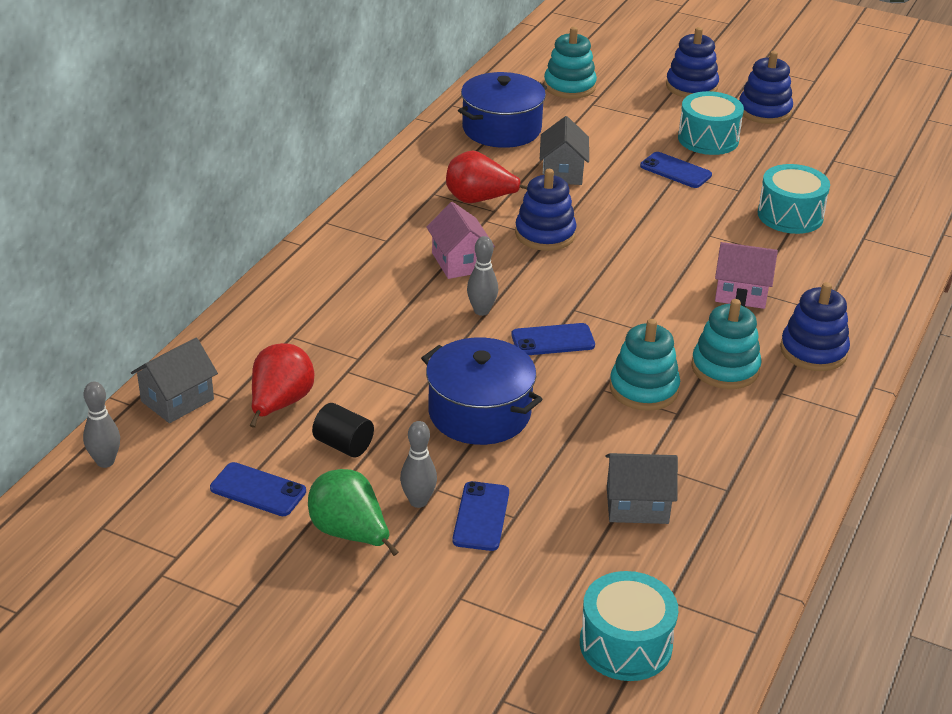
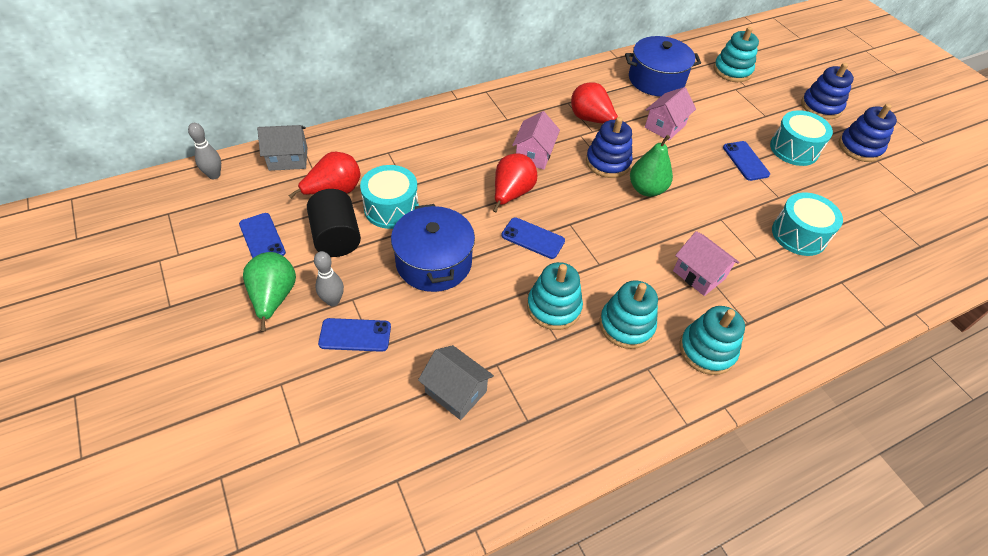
camera: 35 degrees right, 15 degrees up
(343, 445) = (336, 237): black cylinder -> black cylinder, size x1.56
(481, 311) = (511, 194): grey bowling pin -> red pear
(481, 516) = (355, 335): blue phone -> blue phone turned 45 degrees clockwise
(562, 172) = (665, 126): grey house -> pink house
(611, 241) = (646, 189): none -> green pear
(625, 645) = (333, 494): turquoise drum -> turquoise drum (391, 208)
(813, 351) = (707, 350): blue stacking toy -> turquoise stacking toy

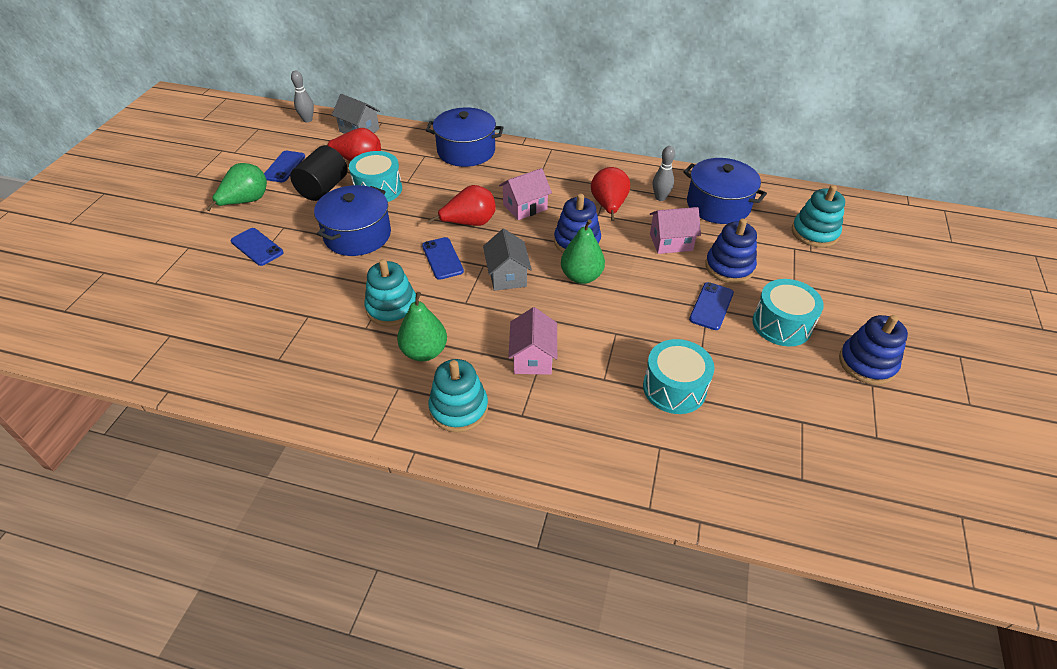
camera: 45 degrees right, 5 degrees down
(333, 301) = (272, 222): grey bowling pin -> grey bowling pin (660, 198)
(419, 129) = (466, 151): none -> blue pot
(456, 392) = (263, 314): grey house -> grey house (507, 276)
(626, 325) = (424, 352): turquoise stacking toy -> green pear
(821, 107) = (876, 308): blue stacking toy -> blue stacking toy (729, 267)

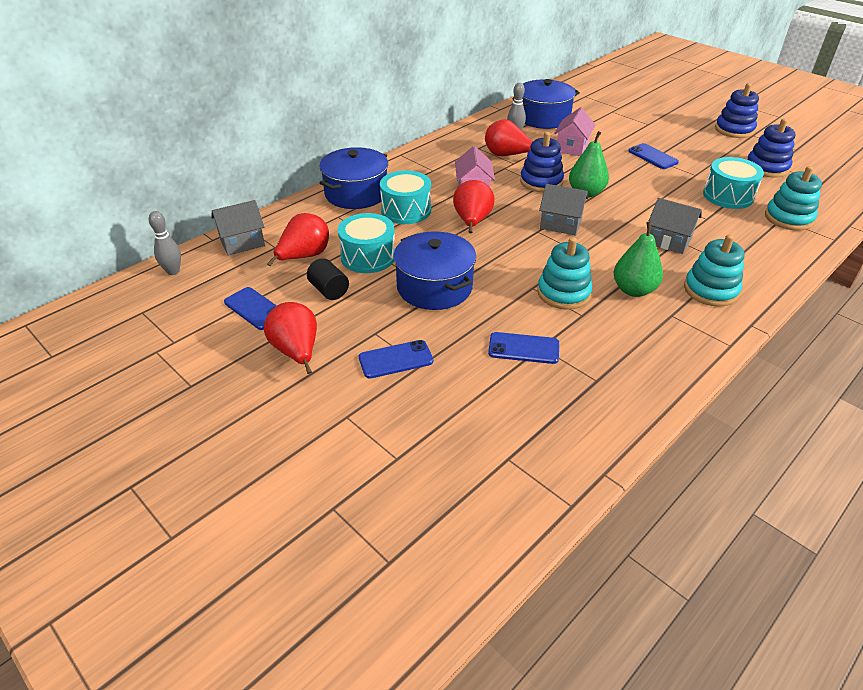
camera: 60 degrees left, 5 degrees down
(246, 202) = (296, 352): green pear -> red pear
(323, 188) = (329, 290): black cylinder -> black cylinder, size x0.64
(442, 258) = (512, 248): blue phone -> blue phone (523, 348)
(533, 357) = (668, 240): pink house -> grey house
(729, 267) = (615, 137): blue stacking toy -> blue stacking toy (766, 167)
(781, 324) = (685, 141): turquoise drum -> turquoise drum (406, 210)
(814, 233) = (601, 100): turquoise stacking toy -> turquoise stacking toy (788, 218)

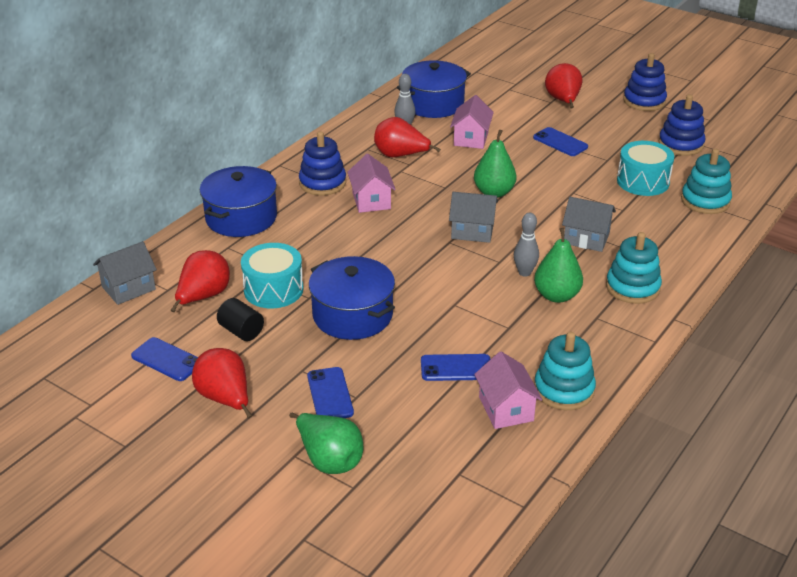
camera: 10 degrees left, 5 degrees down
(173, 271) = (62, 329): grey bowling pin -> grey bowling pin (524, 272)
(379, 425) = (329, 459): none -> green pear
(396, 359) = (330, 394): blue phone -> blue phone turned 75 degrees counterclockwise
(406, 210) = (302, 232): turquoise drum -> none
(472, 222) = (377, 238): red pear -> red pear (563, 101)
(541, 182) = (443, 184): blue stacking toy -> blue stacking toy (322, 183)
(563, 293) = (487, 306): turquoise stacking toy -> turquoise stacking toy (564, 390)
(567, 396) = (506, 409): none -> pink house

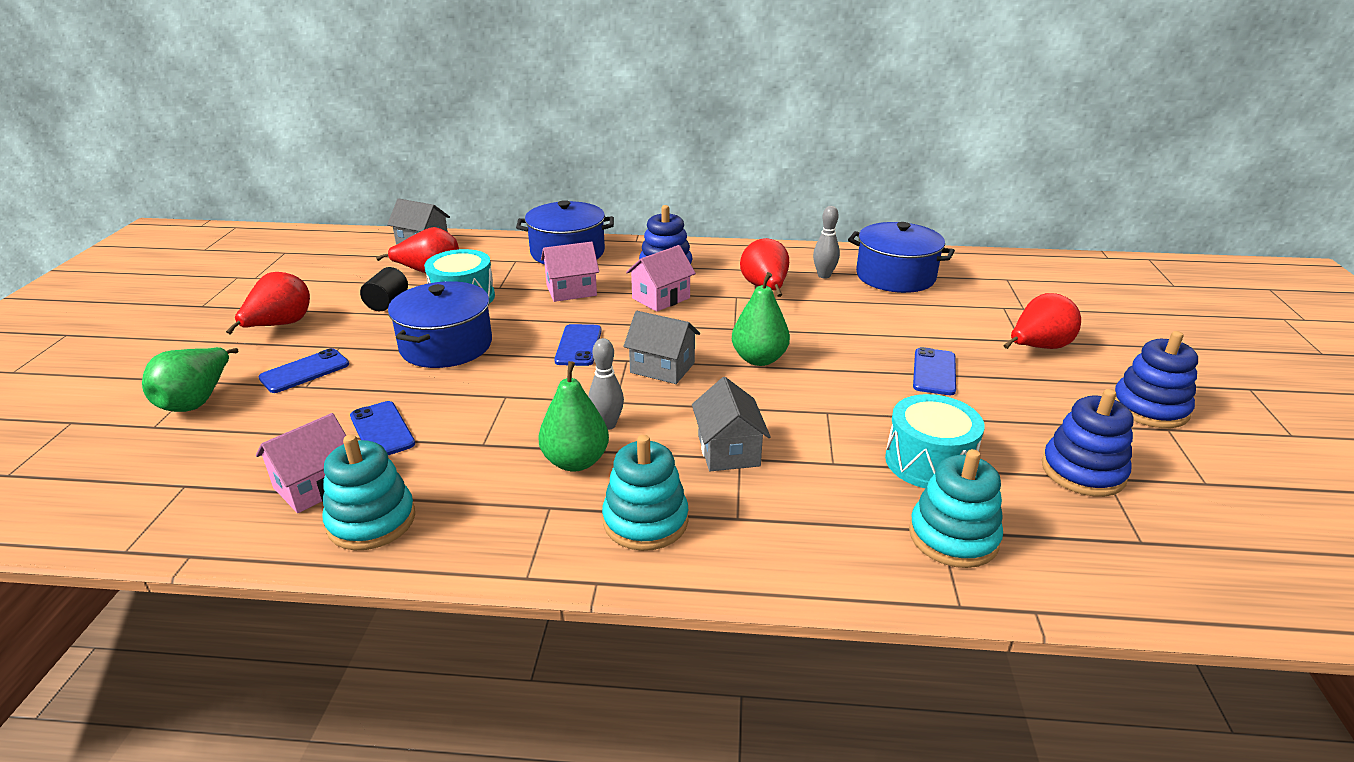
camera: 60 degrees right, 5 degrees down
(167, 359) = (328, 286): blue phone -> blue phone (578, 345)
(471, 138) = (855, 315): pink house -> pink house (571, 290)
(472, 231) = (662, 368): grey house -> grey house turned 45 degrees counterclockwise

